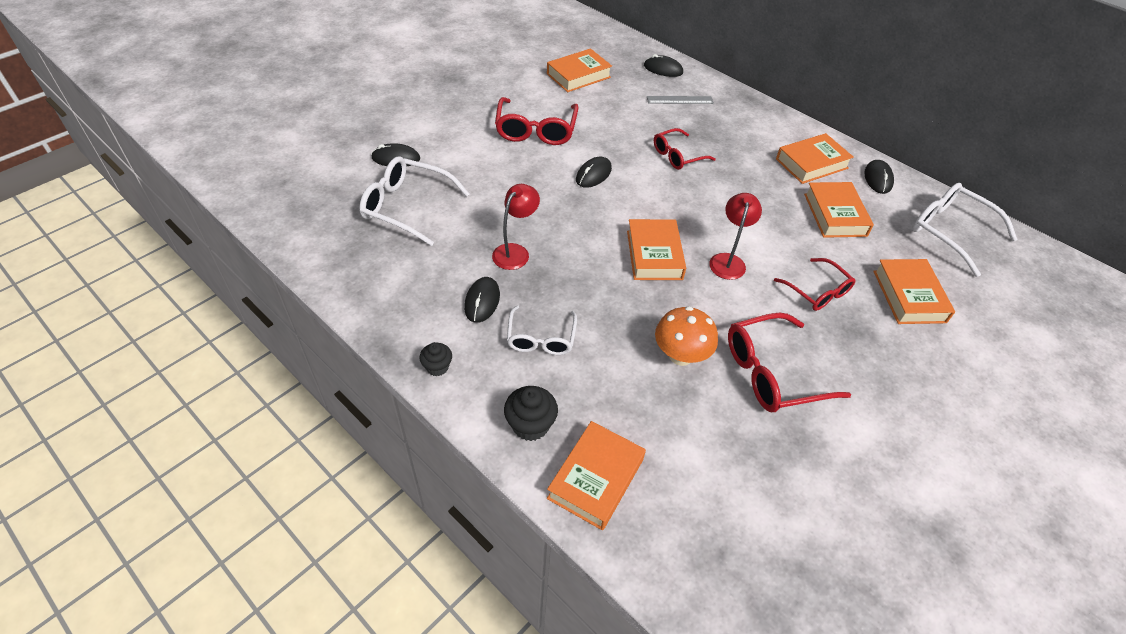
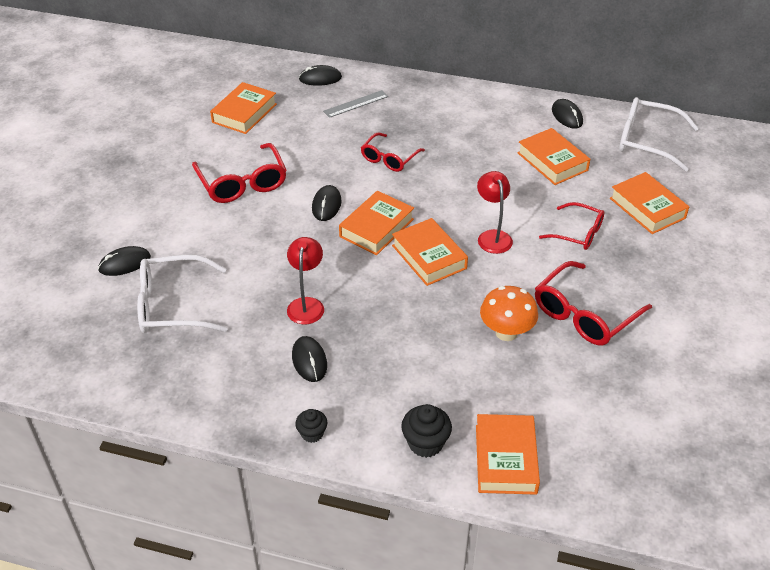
camera: 25 degrees left, 5 degrees down
(541, 339) = (384, 370): white glasses -> none
(811, 164) = (506, 123): orange book -> orange book (376, 228)

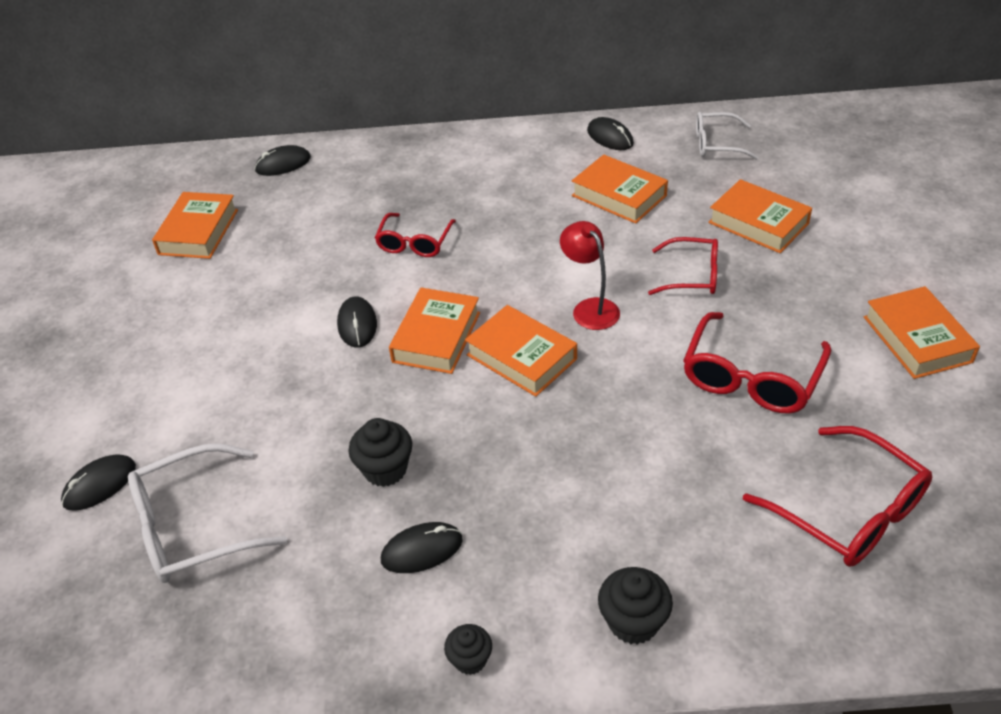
camera: 15 degrees left, 0 degrees up
(243, 183) = (231, 325): red glasses -> red glasses (851, 512)
(306, 304) = (385, 469): red lamp -> black cupcake
(309, 361) = (422, 550): black mouse -> black mouse turned 75 degrees counterclockwise
(356, 104) = (342, 185): grey ruler -> none
(505, 459) = (749, 609): orange book -> orange book (917, 339)
(506, 332) = (666, 430): orange mushroom -> none
(646, 141) = (716, 144): white glasses -> white glasses, size x0.64

